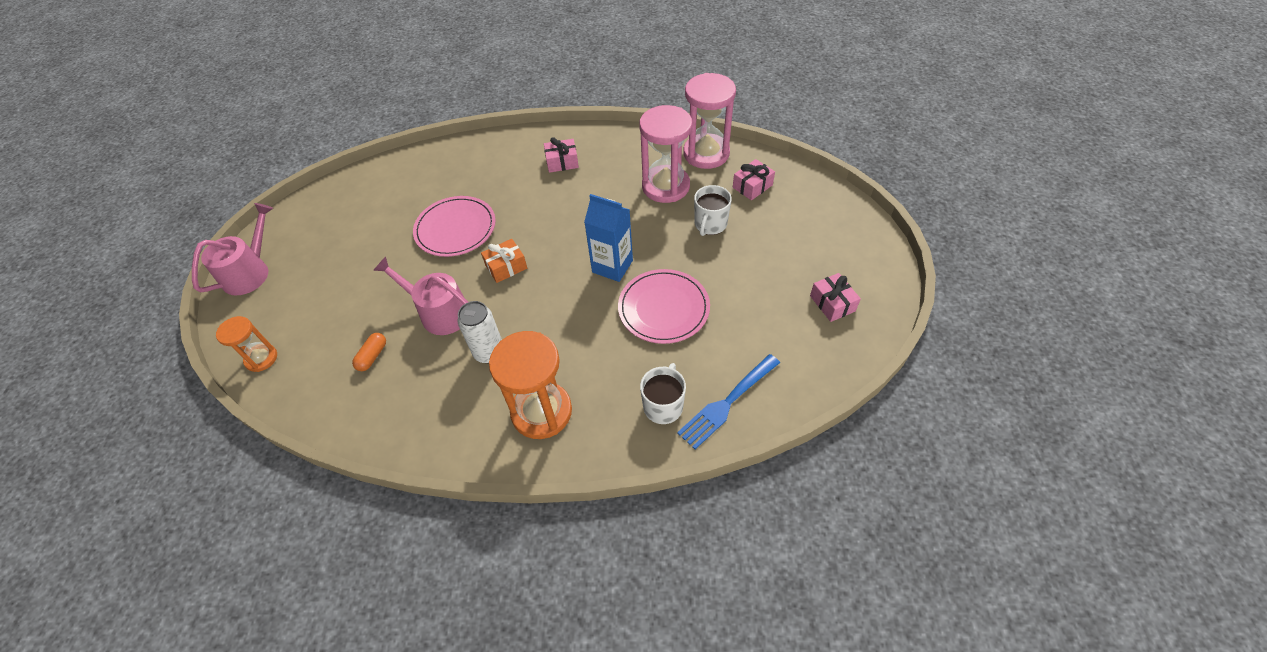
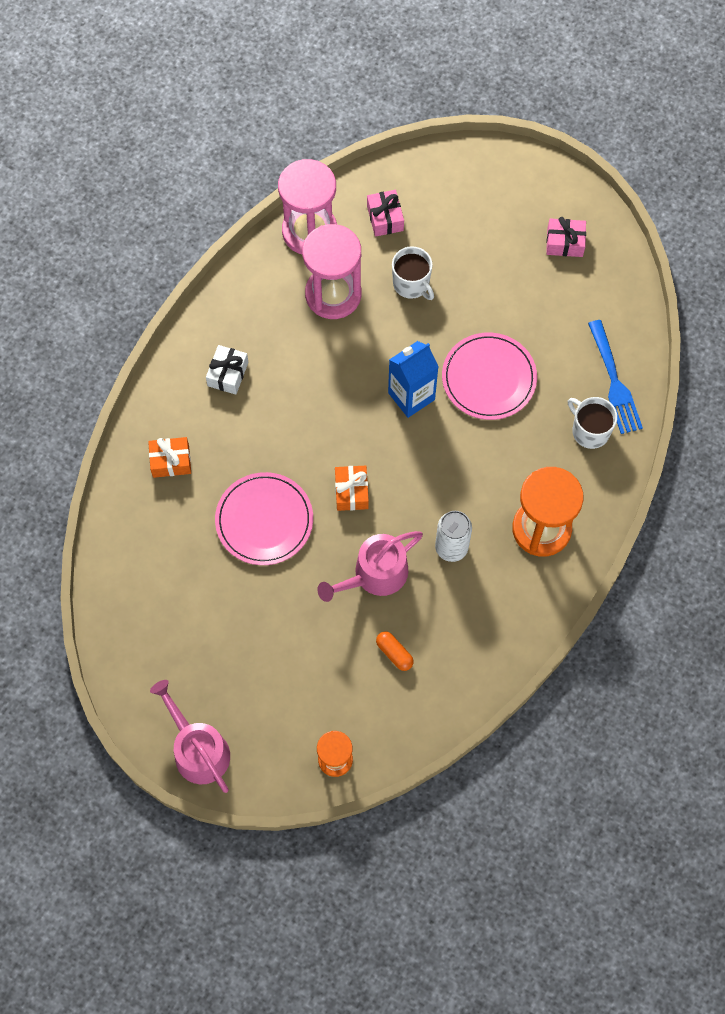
camera: 65 degrees left, 15 degrees up
(477, 164) = (171, 461): none -> orange gift
(562, 162) = (228, 374): pink gift -> white gift

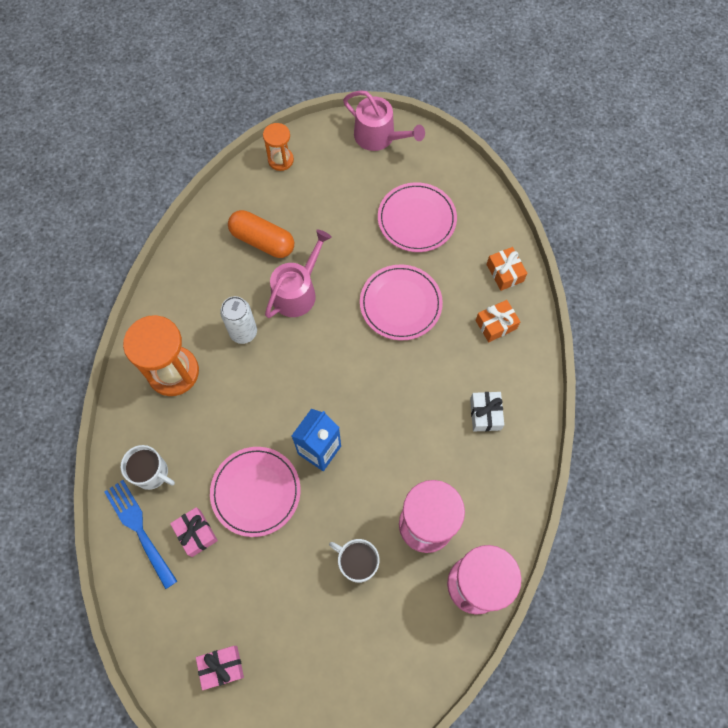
camera: 160 degrees right, 0 degrees up
(201, 617) = (416, 219): none -> pink plate
(351, 492) = (340, 349): orange gift -> orange gift (505, 273)
(385, 218) = (409, 627): pink gift -> pink gift (196, 533)
(394, 653) = (262, 241): orange capsule -> orange capsule, size x1.93

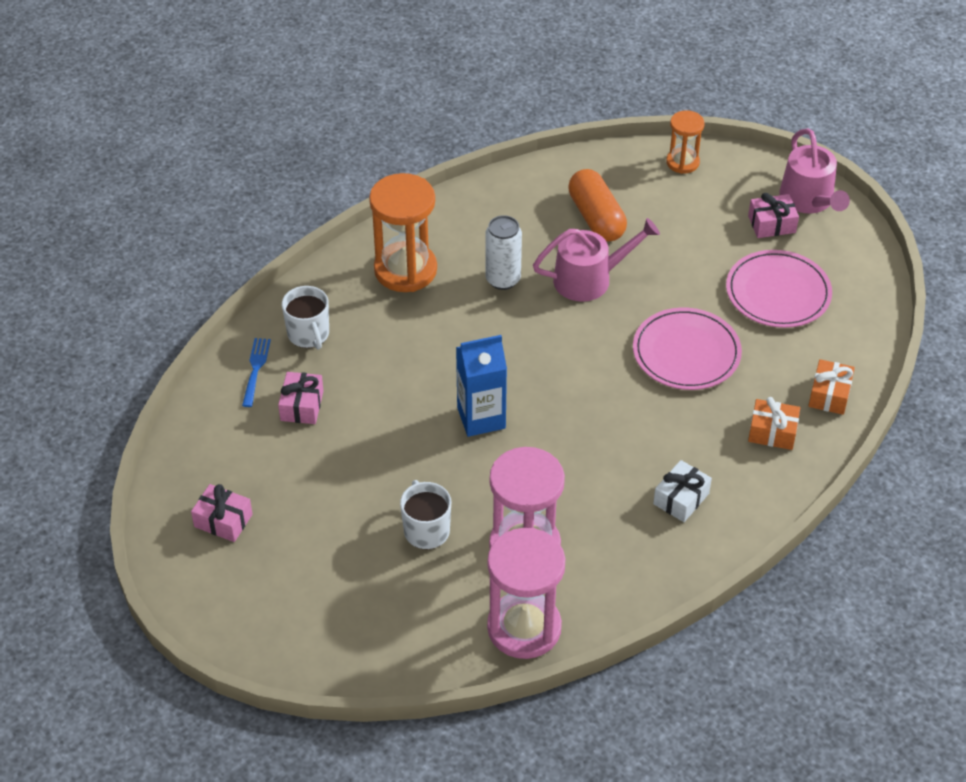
camera: 40 degrees right, 20 degrees down
(139, 529) = (256, 369): blue fork -> blue fork, size x0.63
(256, 492) = (387, 410): pink plate -> none
(372, 170) = (771, 224): none -> pink gift

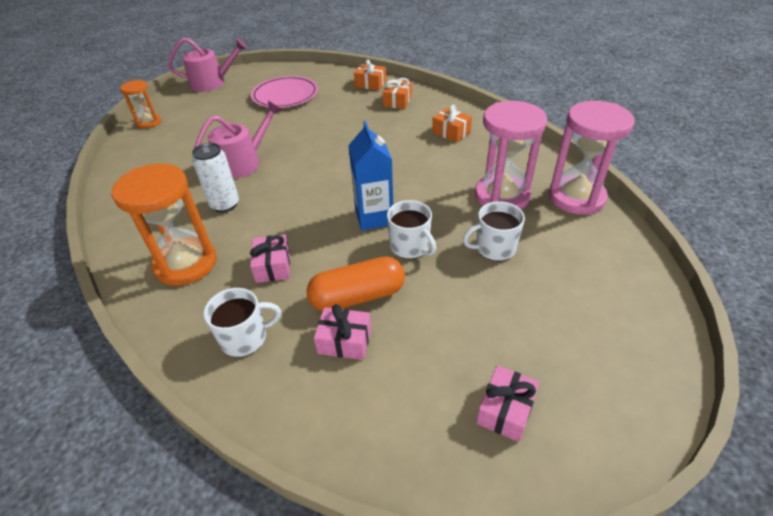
camera: 85 degrees left, 5 degrees down
(256, 369) = (283, 387): blue fork -> none
(429, 453) = (410, 247): none -> white mug
(589, 279) = (243, 163): pink watering can -> pink watering can turned 60 degrees clockwise
(596, 218) = (181, 158): orange capsule -> orange capsule (358, 296)
(681, 499) = (451, 132): white gift -> orange gift
(686, 352) = (326, 126): pink plate -> none
(771, 224) = (226, 94): pink gift -> pink gift (273, 266)

